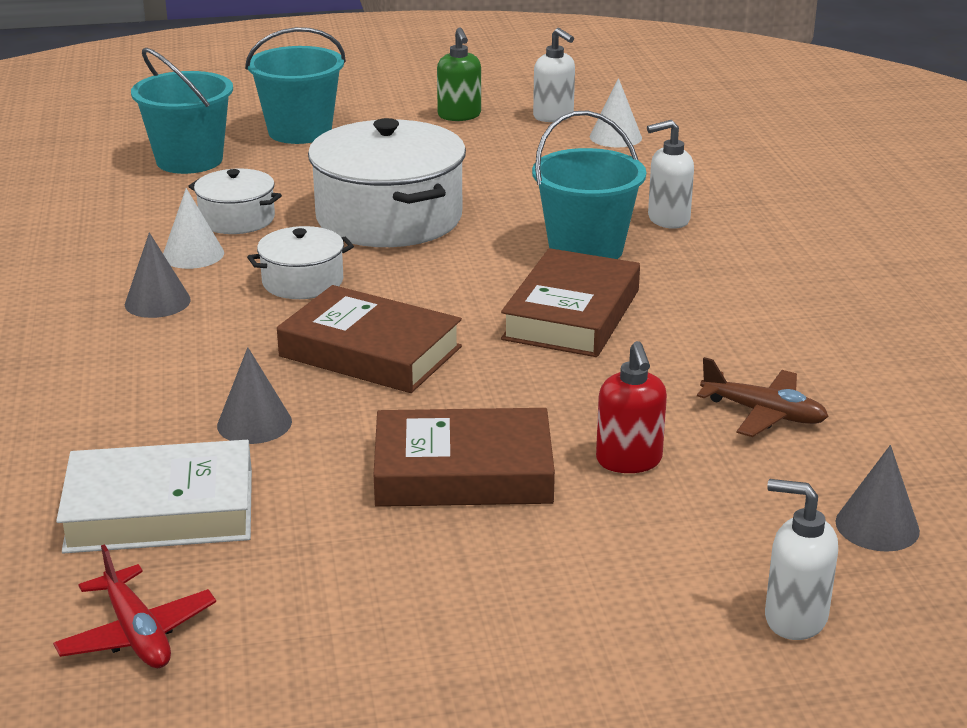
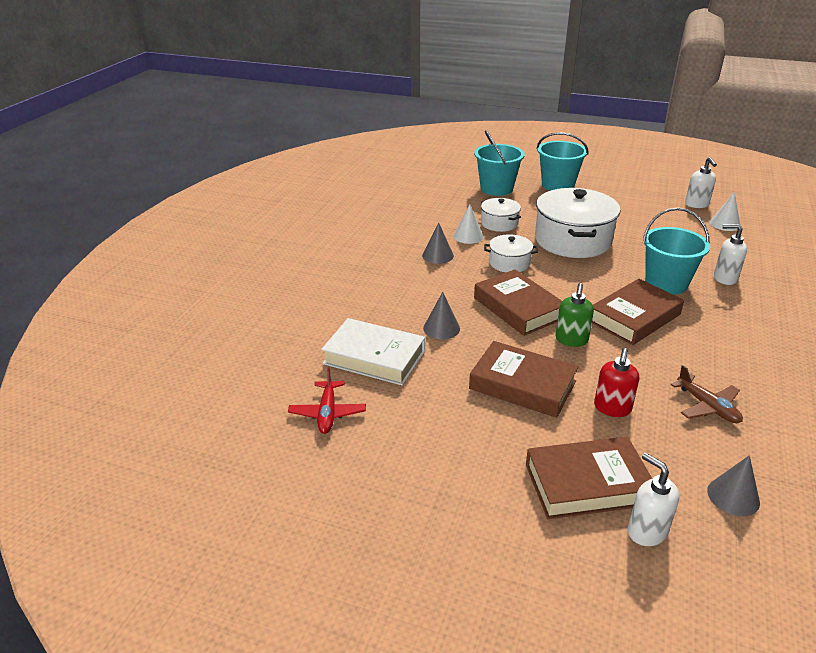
camera: 30 degrees right, 5 degrees up
(459, 116) = (644, 193): green soap dispenser -> green soap dispenser (571, 340)
(666, 584) = (587, 484): none -> brown book

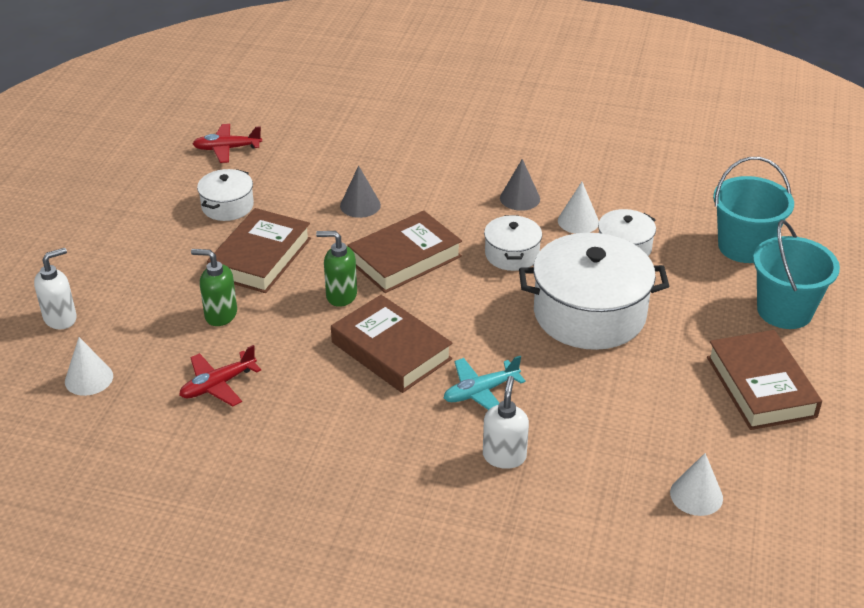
camera: 85 degrees right, 5 degrees up
(374, 357) = (307, 167): white book -> none
(437, 409) = (227, 206): none -> white pot
(587, 484) = (120, 290): brown book -> brown book (761, 386)
(612, 408) = (220, 315): red soap dispenser -> green soap dispenser
(666, 283) = (480, 392): turquoise bucket -> turquoise plane
(696, 204) = (766, 472): white soap dispenser -> none
(707, 406) = (218, 385): brown plane -> red plane
(733, 496) = (89, 378): grey cone -> white cone

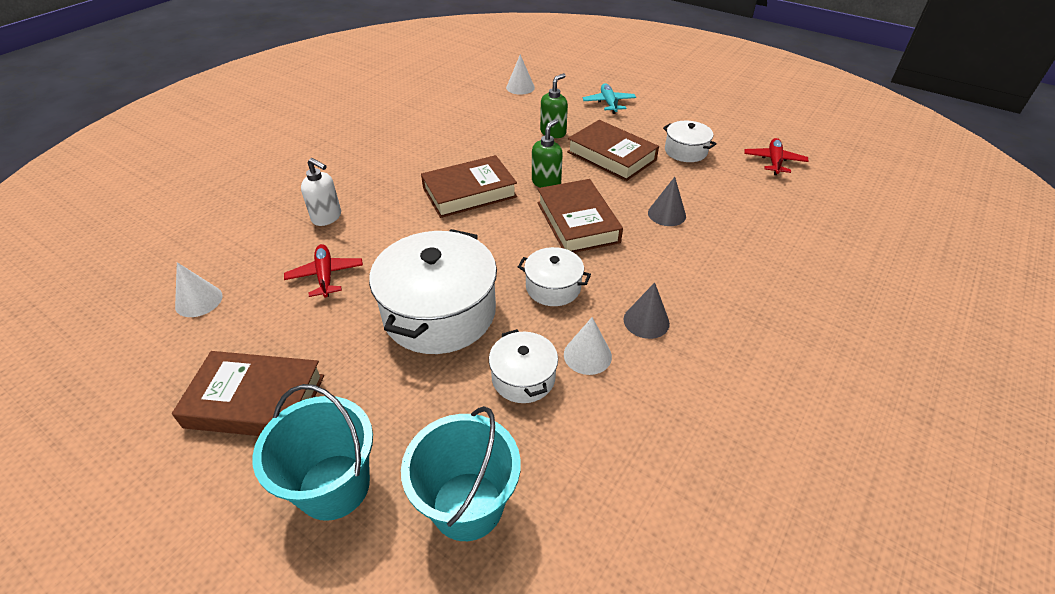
camera: 110 degrees right, 5 degrees up
(61, 318) = (581, 83): white soap dispenser -> none
(218, 385) = (485, 124): red plane -> red plane (325, 276)
(480, 392) = (395, 223): turquoise plane -> turquoise plane (609, 103)

